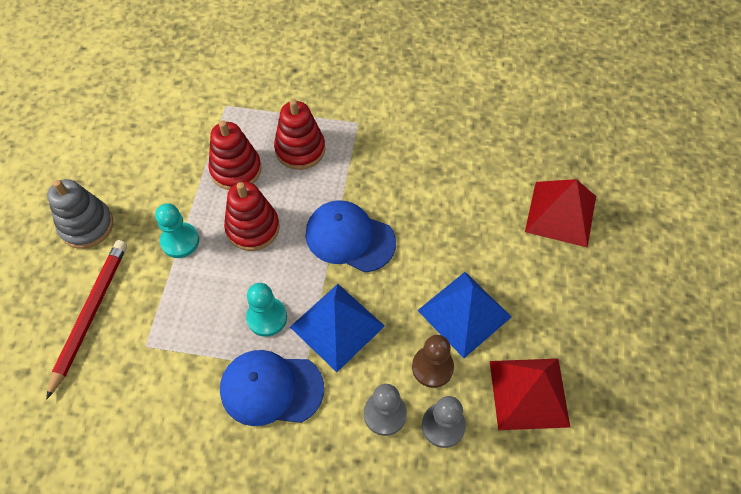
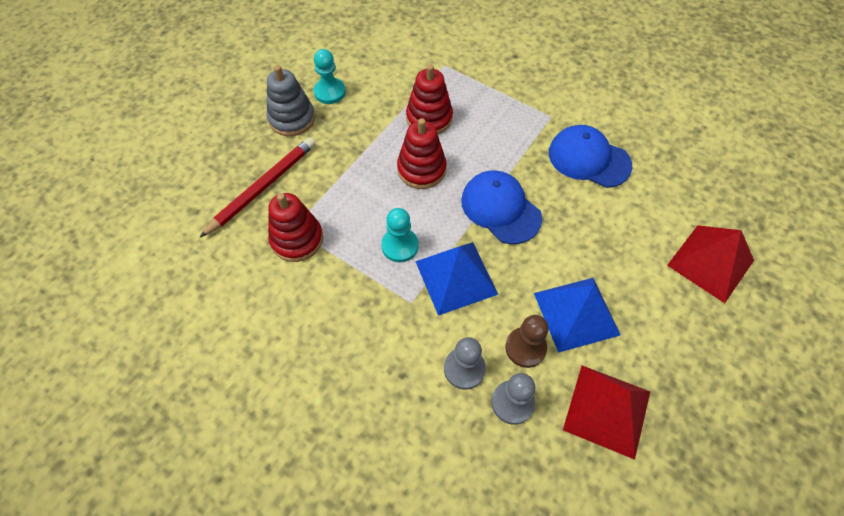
camera: 25 degrees right, 0 degrees up
(180, 241) = (358, 157): turquoise pawn -> turquoise pawn (330, 92)
(271, 388) = (376, 305): blue cap -> blue cap (589, 159)
(300, 149) = (490, 121): red stacking toy -> red stacking toy (297, 239)

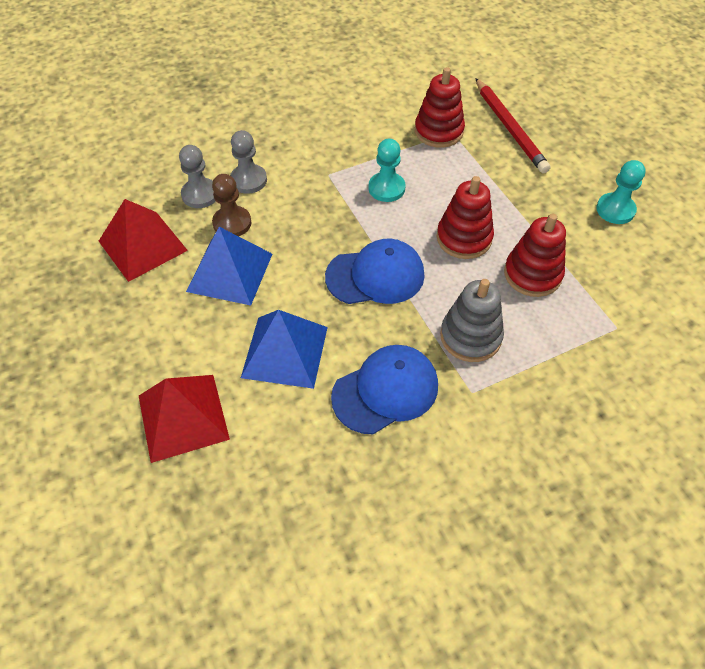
camera: 120 degrees right, 5 degrees down
(292, 119) = (588, 170): grey stacking toy -> grey stacking toy (470, 336)
(456, 277) = (328, 210): blue pyramid -> blue pyramid (284, 351)

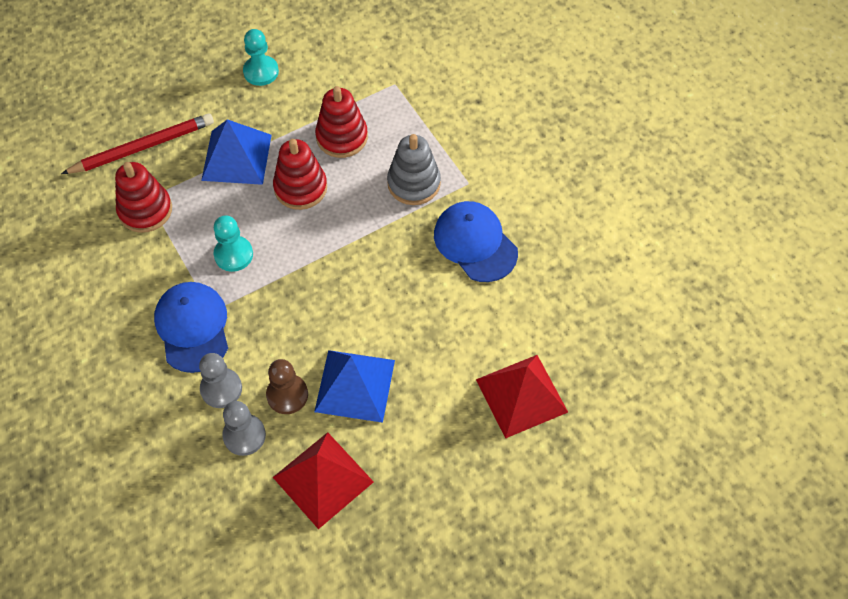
camera: 95 degrees left, 5 degrees up
(284, 351) = (444, 324): blue pyramid -> blue pyramid (236, 157)
(375, 276) = (351, 258): blue cap -> blue cap (192, 327)

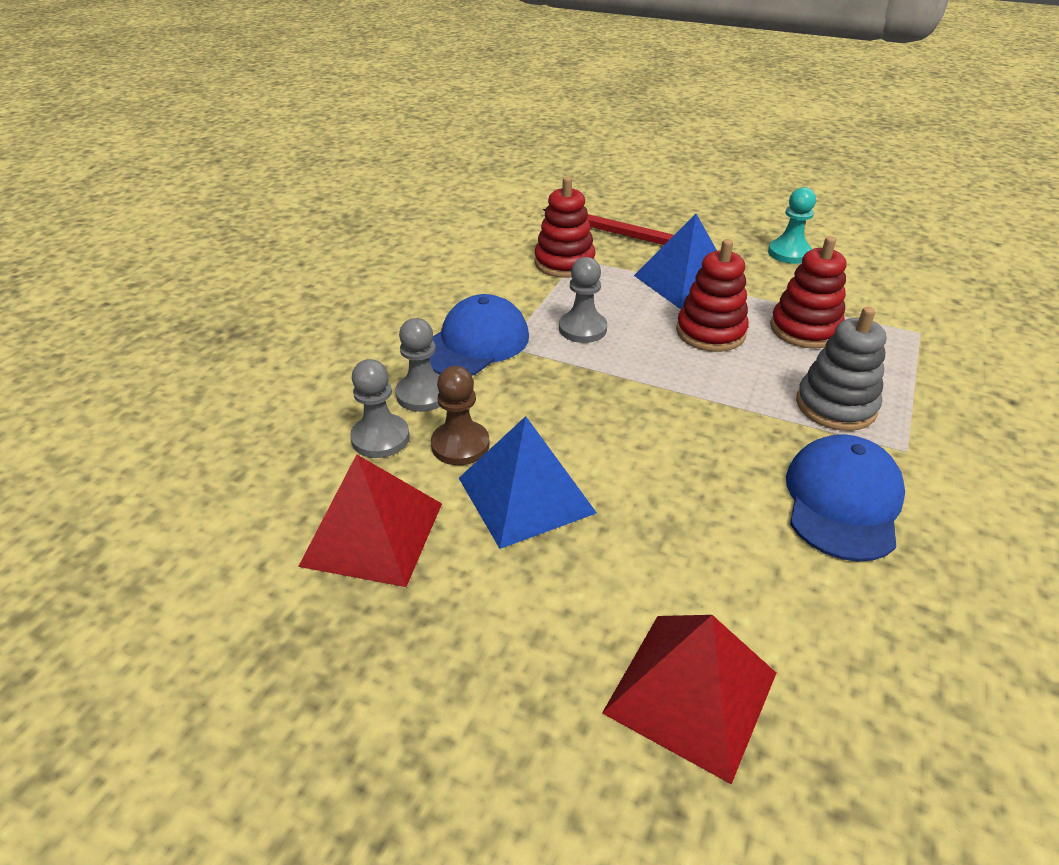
camera: 55 degrees right, 20 degrees down
(233, 254) = (582, 329): turquoise pawn -> grey pawn

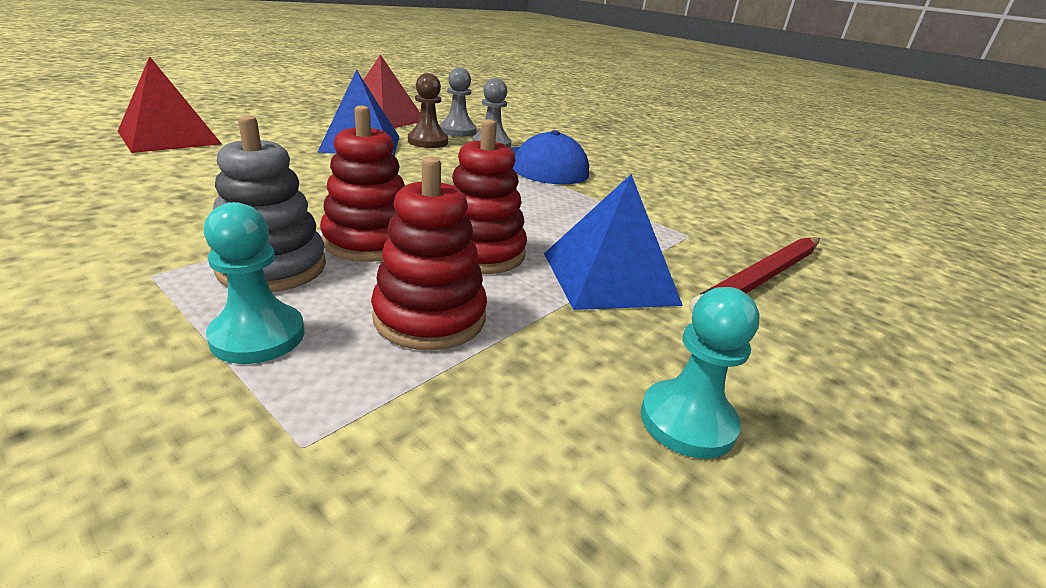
camera: 105 degrees right, 10 degrees down
(564, 263) = (678, 226): red stacking toy -> red stacking toy (369, 241)
(582, 329) = (537, 201): grey pawn -> none
(842, 501) = (174, 215): blue cap -> none
(891, 375) = (258, 336): none -> turquoise pawn

